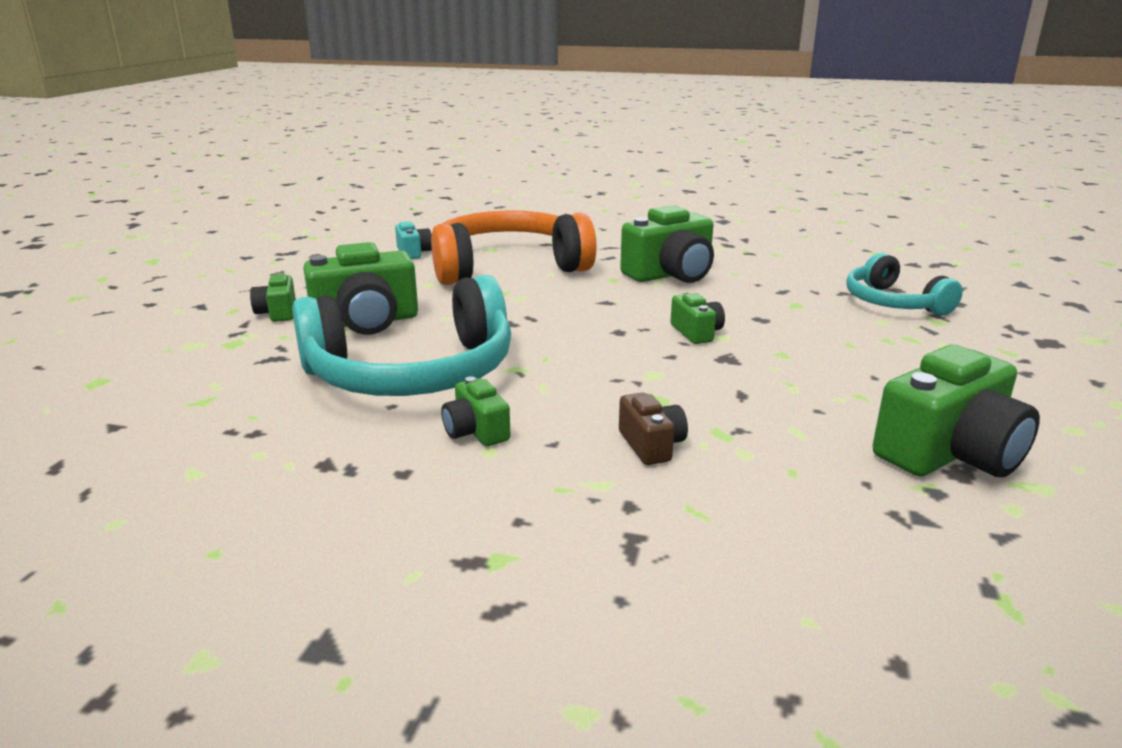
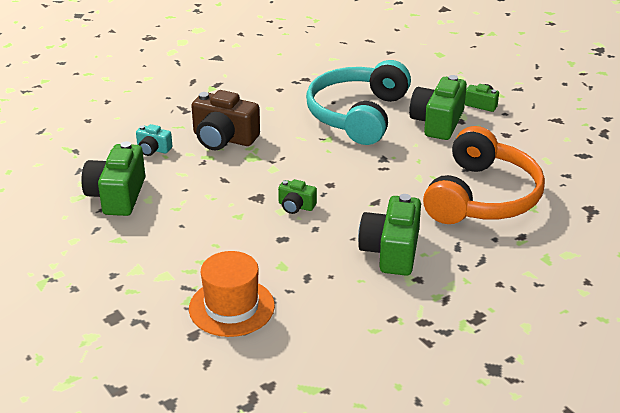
camera: 130 degrees right, 10 degrees up
(413, 253) = (555, 175): turquoise camera -> turquoise camera (153, 149)
(476, 431) = (287, 110): green camera -> none
(651, 445) = (223, 138): brown camera -> brown camera, size x1.94
(893, 303) = (231, 307): turquoise headphones -> orange hat

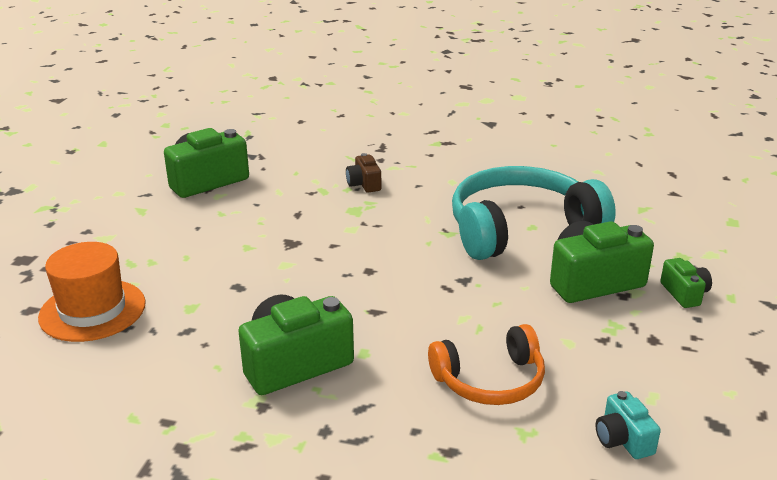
camera: 50 degrees right, 5 degrees down
(153, 149) = (298, 163): turquoise camera -> turquoise camera (623, 439)
(223, 138) = (364, 184): brown camera -> brown camera, size x0.52
(296, 206) = (303, 269): green camera -> none
(482, 197) = (490, 380): orange headphones -> orange headphones, size x0.58

